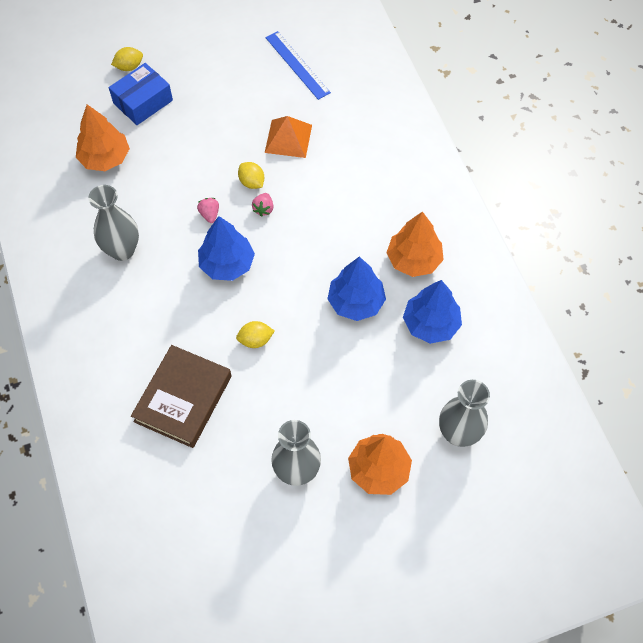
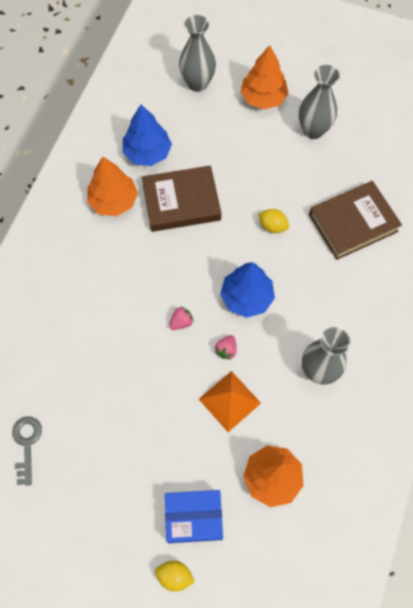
camera: 140 degrees left, 5 degrees up
(252, 182) = (170, 353): yellow lemon -> none
(288, 138) = (105, 372): orange pyramid -> orange pyramid (229, 401)
(297, 65) = (27, 444): blue ruler -> grey key
(356, 302) = (181, 202): blue tree -> brown book

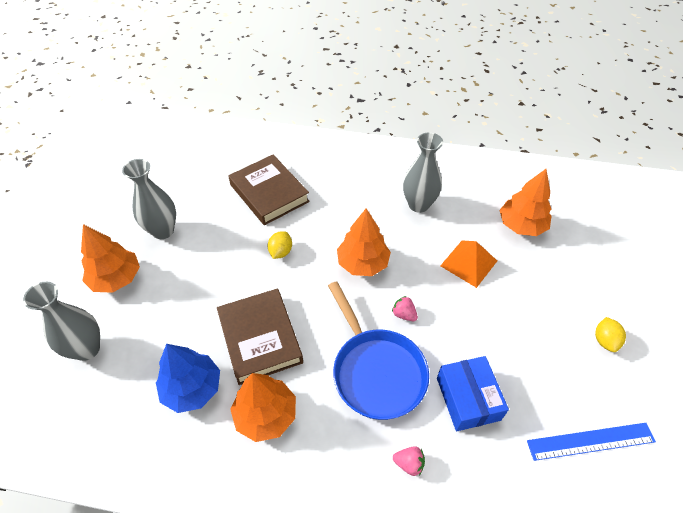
camera: 100 degrees left, 15 degrees down
(27, 444) = (590, 441): grey key -> blue ruler
(130, 287) = (376, 371): none -> blue pan
(175, 575) = (634, 281): yellow lemon -> yellow lemon (605, 340)
(194, 517) = (581, 275): blue box -> blue box (468, 399)
(226, 350) = (421, 272): pink strawberry -> pink strawberry (409, 463)
(247, 297) = (362, 263): blue tree -> orange tree

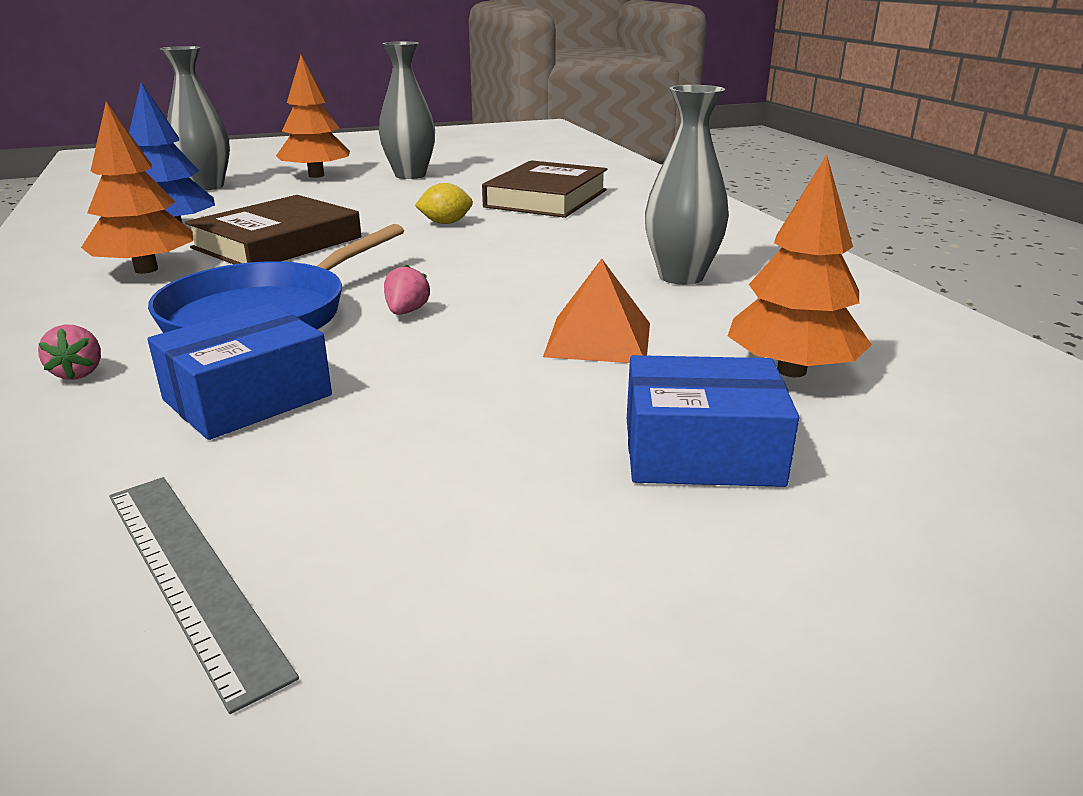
camera: 60 degrees right, 25 degrees down
(362, 263) = (486, 266): orange tree -> none
(565, 280) = (701, 451): none -> blue box
(590, 441) = (191, 576): blue ruler -> grey ruler
(605, 340) = (558, 547): yellow lemon -> none

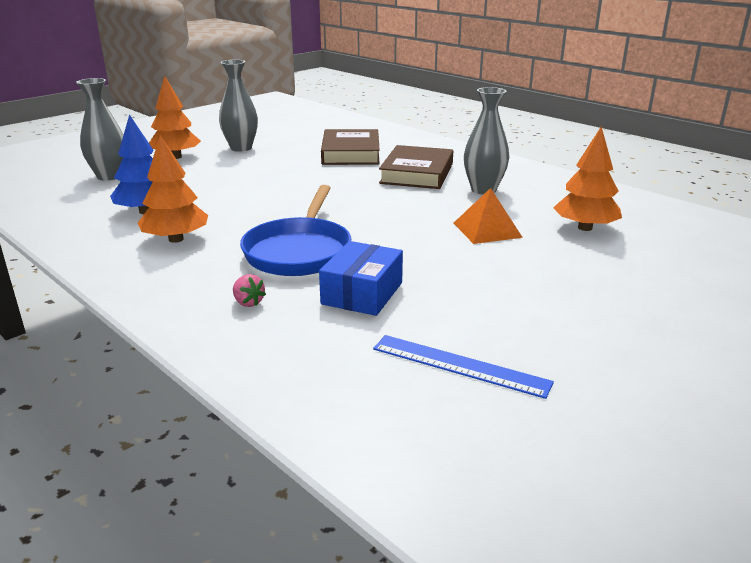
camera: 25 degrees left, 0 degrees up
(191, 576) = (460, 365): grey ruler -> blue ruler
(277, 243) = (231, 208): brown book -> brown book (417, 173)
(406, 312) = (373, 234): pink strawberry -> none
(445, 223) = (315, 178): yellow lemon -> none
(701, 451) = (589, 269): blue box -> none

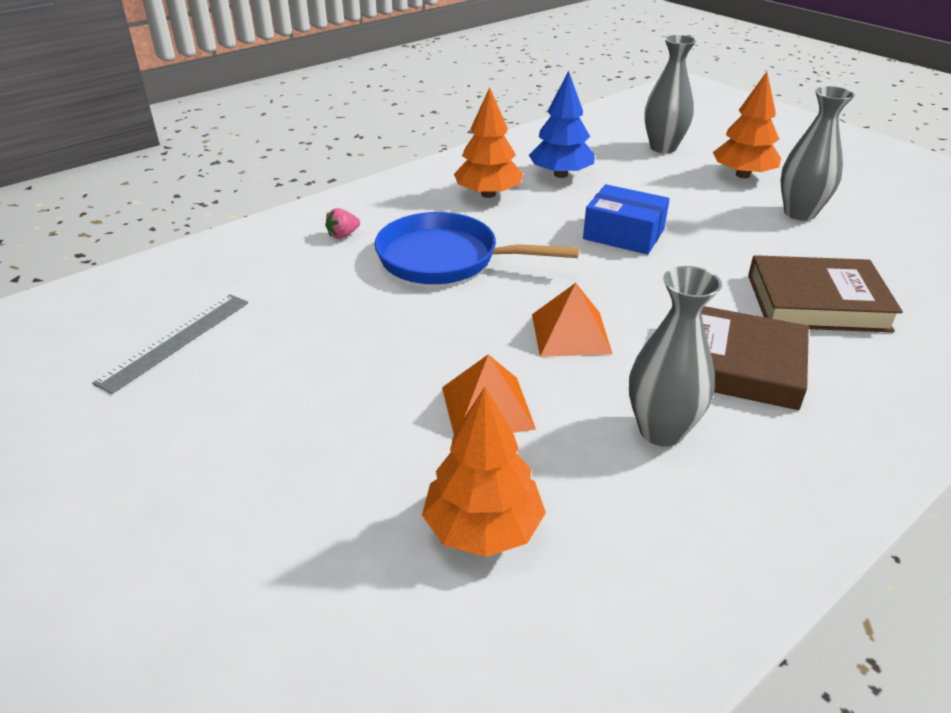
camera: 95 degrees right, 10 degrees up
(362, 293) = (336, 294): blue box -> blue box (623, 234)
(399, 209) = (570, 333): none -> orange pyramid
(460, 365) = (175, 341): blue ruler -> grey ruler

